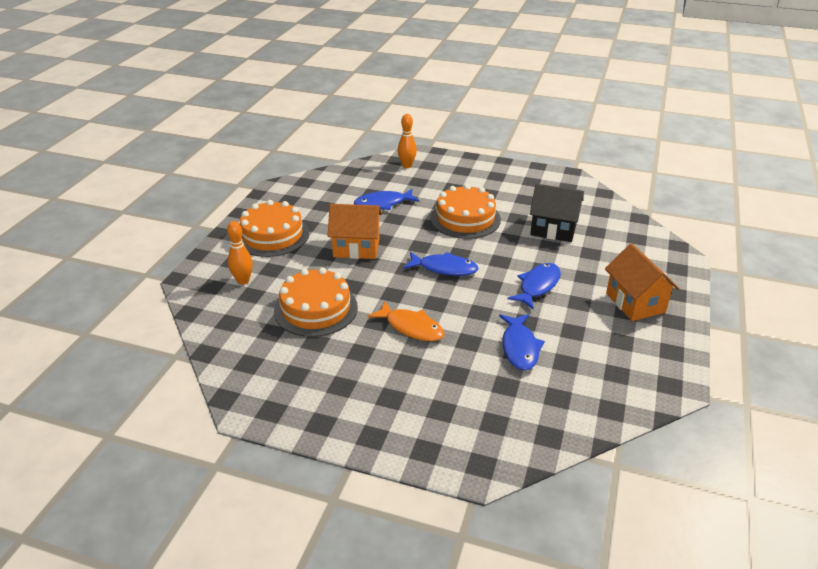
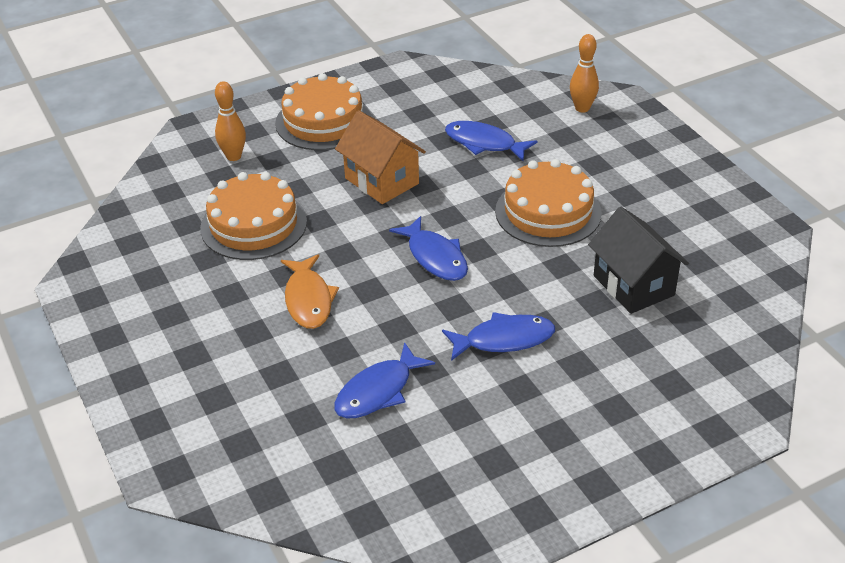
camera: 45 degrees right, 5 degrees up
(635, 303) = (586, 432): orange house -> none

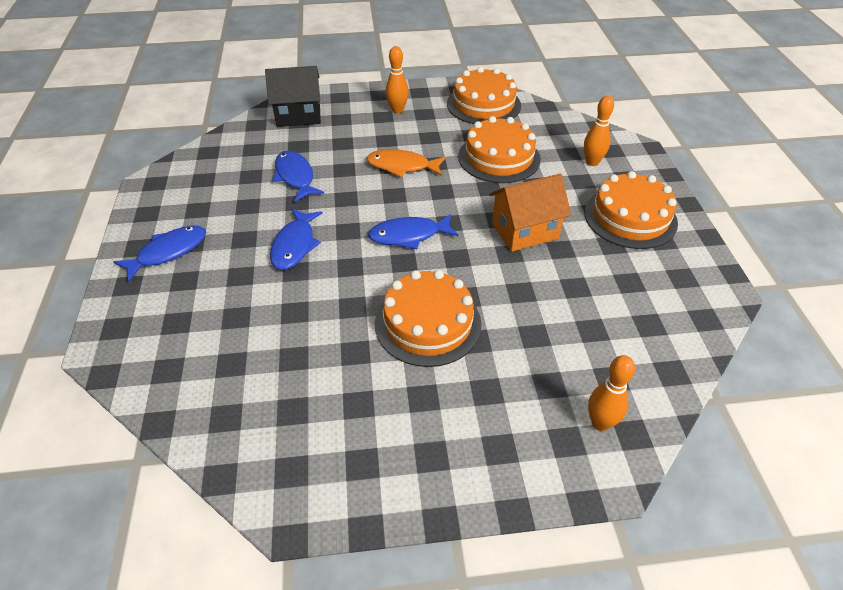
camera: 110 degrees right, 5 degrees up
(127, 264) = (483, 104): none -> orange cake
(170, 344) = (397, 110): none -> orange bowling pin
(484, 143) = (558, 313): blue fish -> blue fish (168, 252)
(633, 285) = (295, 345): black house -> black house (298, 115)

